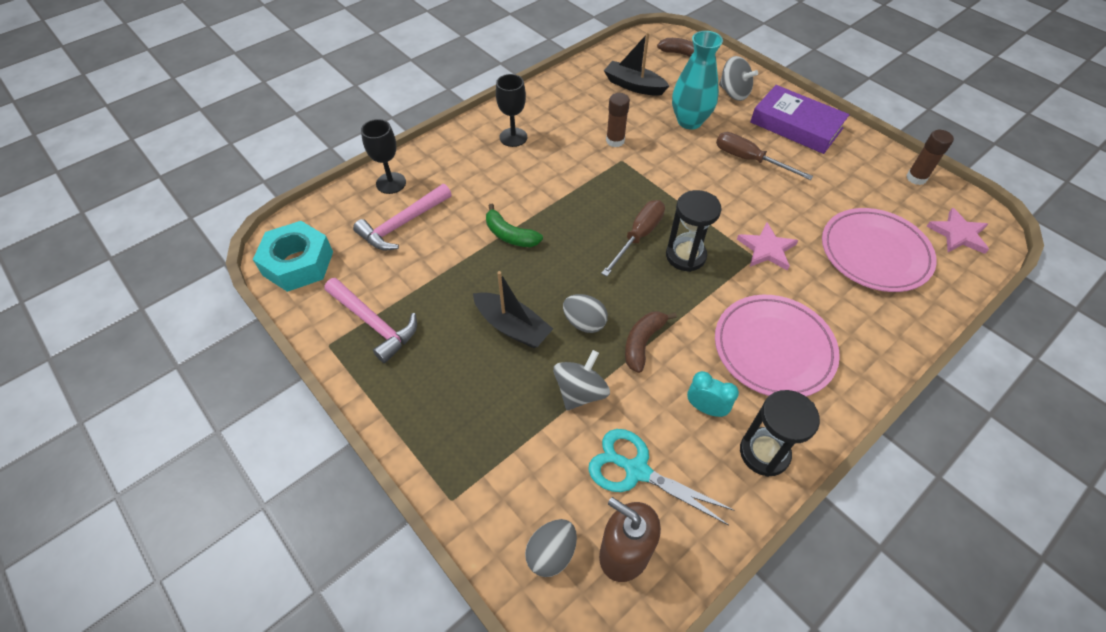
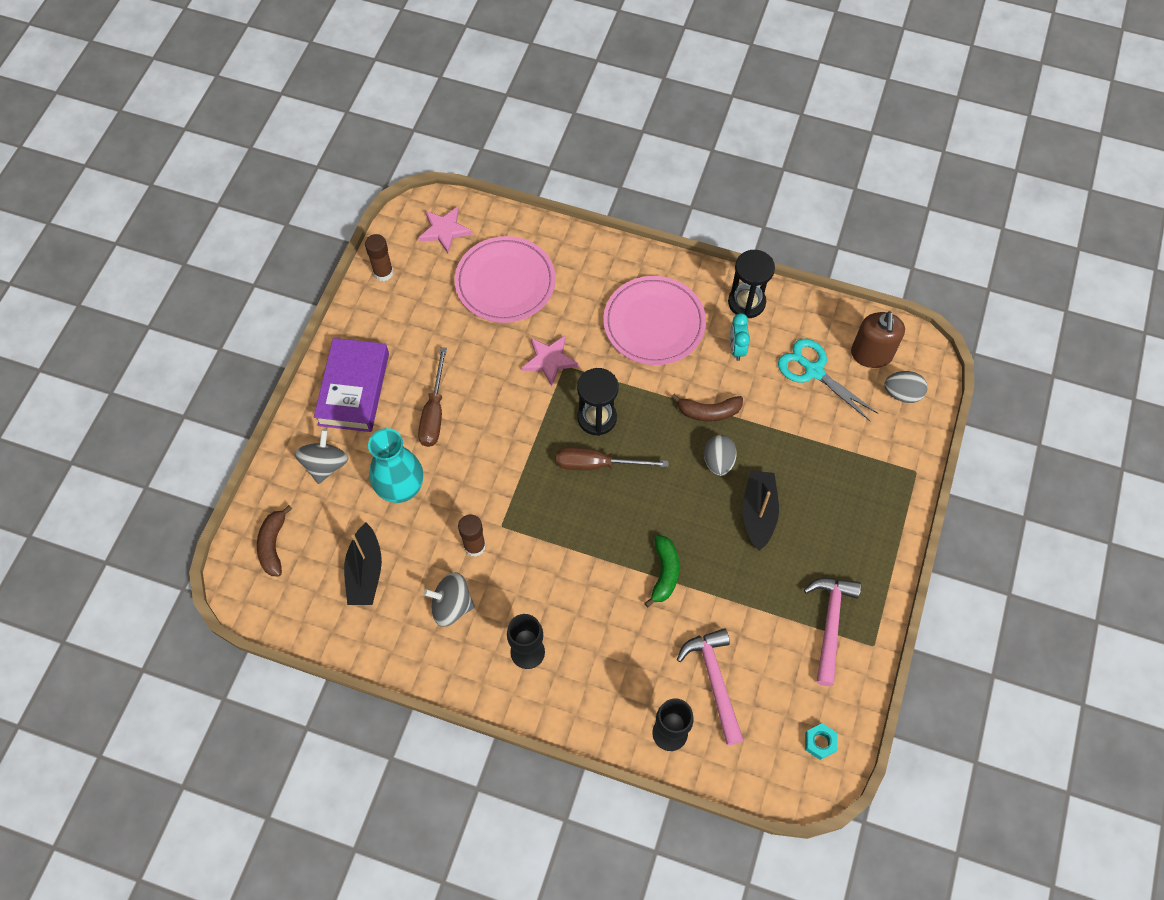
camera: 120 degrees left, 10 degrees up
(298, 263) = (820, 742): turquoise nut -> turquoise nut, size x0.44
(402, 224) = (714, 680): pink hammer -> pink hammer turned 120 degrees counterclockwise
(580, 392) = (781, 434): grey spinning top -> grey spinning top (451, 606)
(636, 470) = (813, 371): turquoise scissors -> turquoise scissors turned 135 degrees clockwise

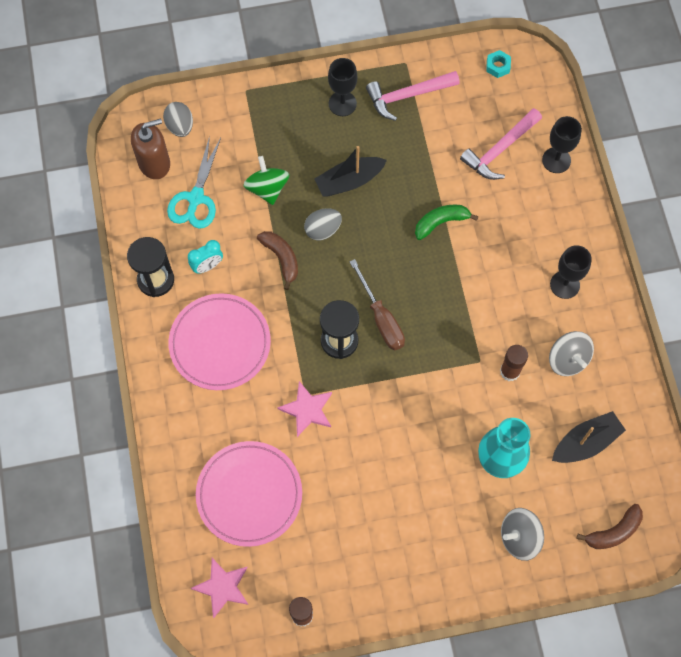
camera: 120 degrees left, 5 degrees up
(354, 389) = (435, 561): purple book -> none
(434, 412) = (415, 476): brown screwdriver -> none
(791, 436) = (267, 188): none -> green spinning top
(853, 554) = (342, 103): none -> black goblet

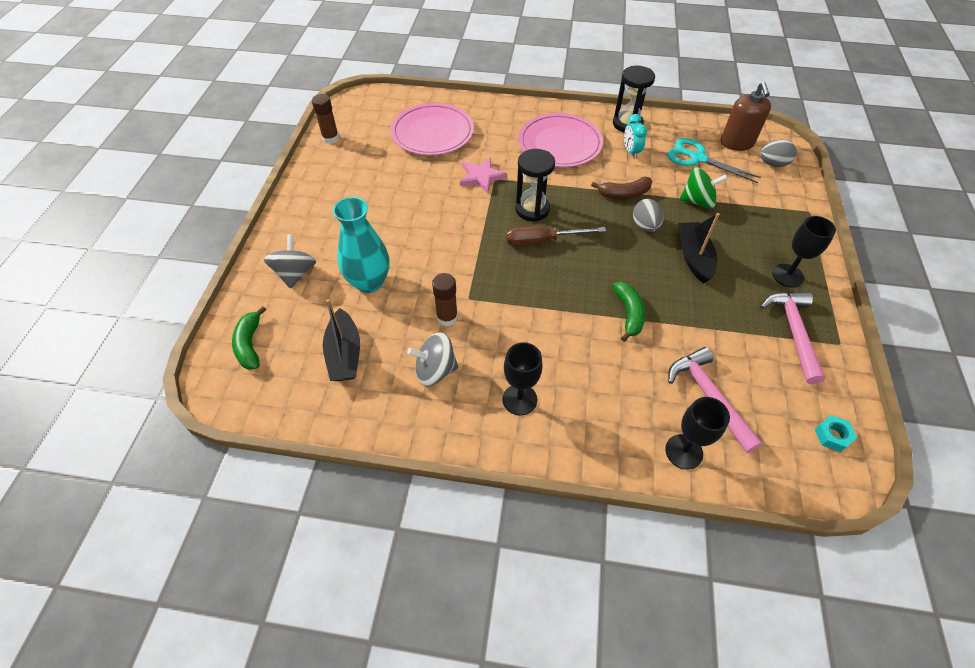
camera: 110 degrees right, 15 degrees down
(222, 587) = (377, 108): pink star -> none
(613, 532) = (250, 344): brown banana -> green banana

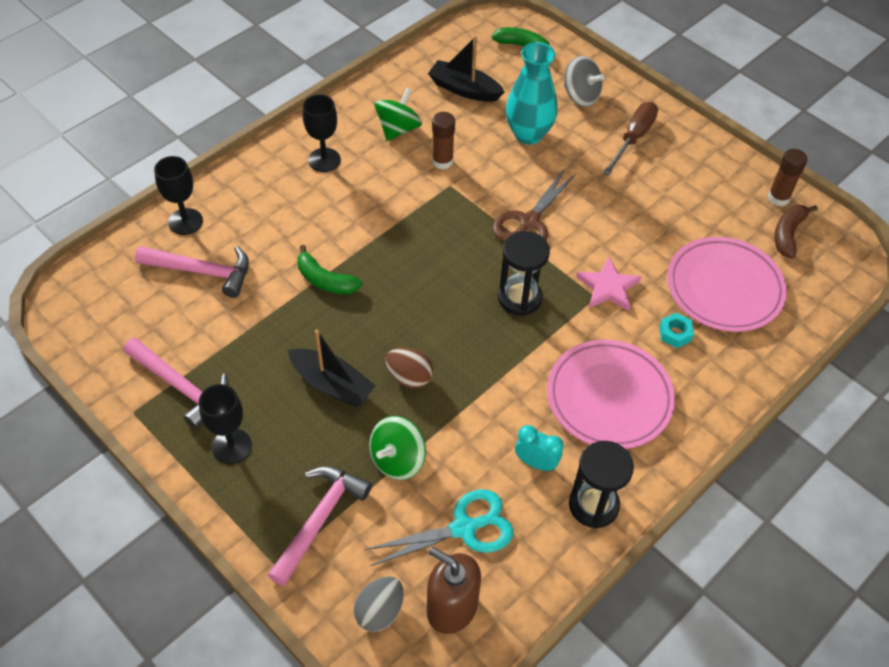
camera: 125 degrees right, 0 degrees up
(435, 370) = (398, 129): grey spinning top -> green spinning top
(463, 237) = (528, 222): none -> brown scissors
(542, 241) = (468, 277): brown screwdriver -> brown screwdriver (633, 138)
(624, 194) = (472, 397): brown banana -> brown banana (788, 234)
(645, 226) = (409, 377): grey egg -> brown egg
(767, 211) = (320, 519): none -> pink hammer
(832, 436) = (89, 321): turquoise nut -> turquoise nut (675, 333)

